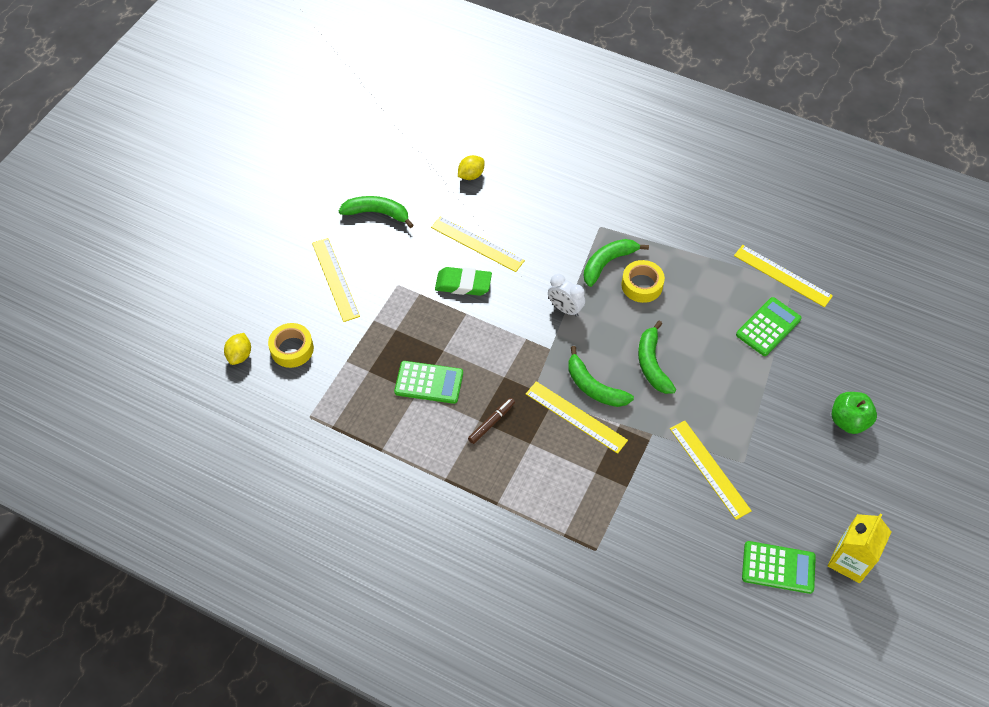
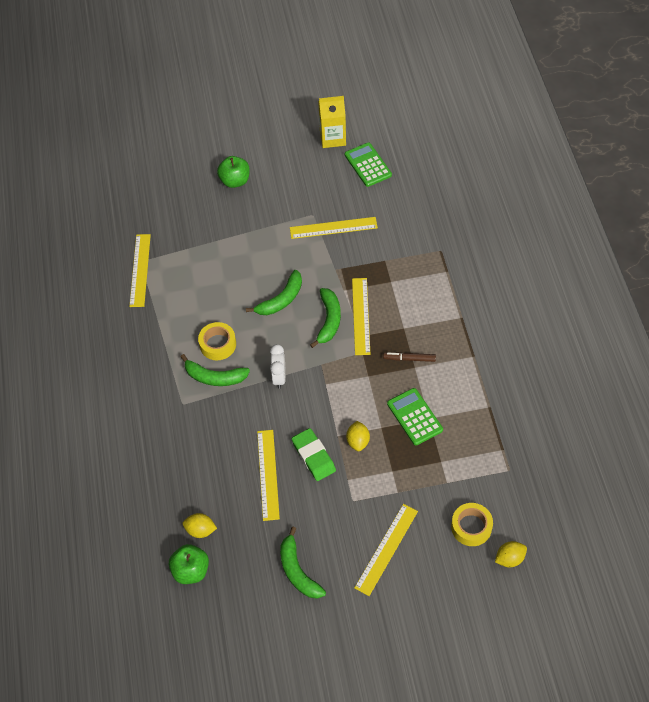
camera: 125 degrees left, 0 degrees up
(444, 152) = (191, 570): none -> green apple
(446, 324) = (358, 441): none -> yellow lemon
(709, 469) = (333, 228): yellow ruler -> yellow ruler turned 60 degrees clockwise
(768, 327) = (194, 255): green calculator -> none

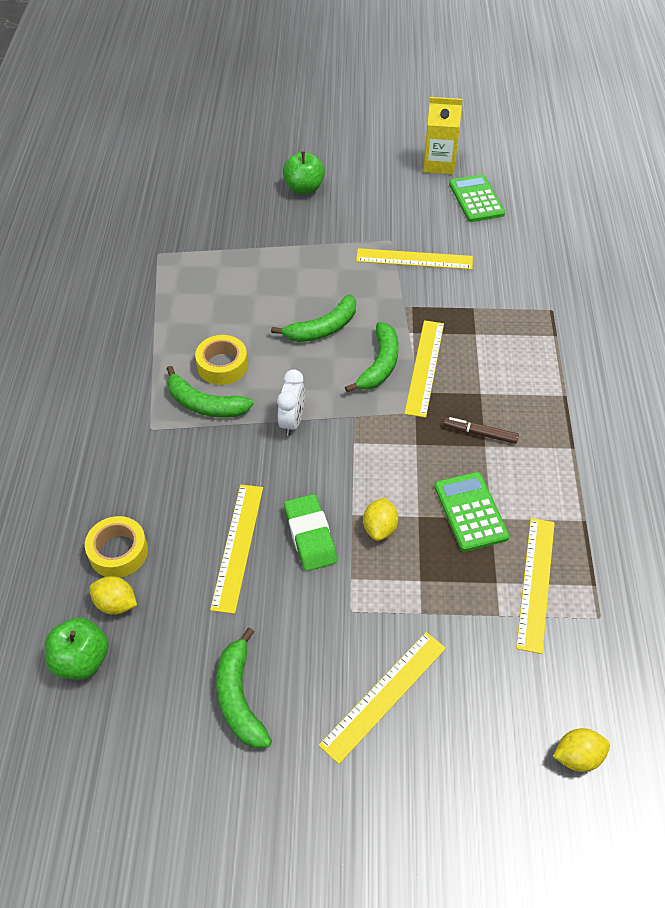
camera: 10 degrees right, 5 degrees down
(140, 270) = (153, 262): yellow ruler -> yellow ruler (535, 583)
(471, 527) = (524, 691): yellow tape -> yellow tape (118, 552)

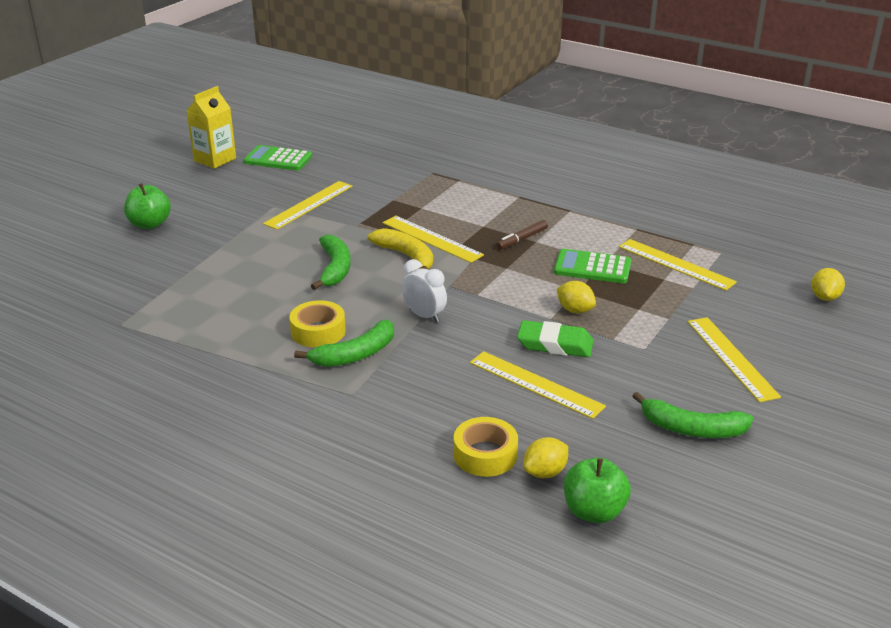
camera: 60 degrees left, 20 degrees down
(379, 365) = (406, 256): green banana -> yellow banana

